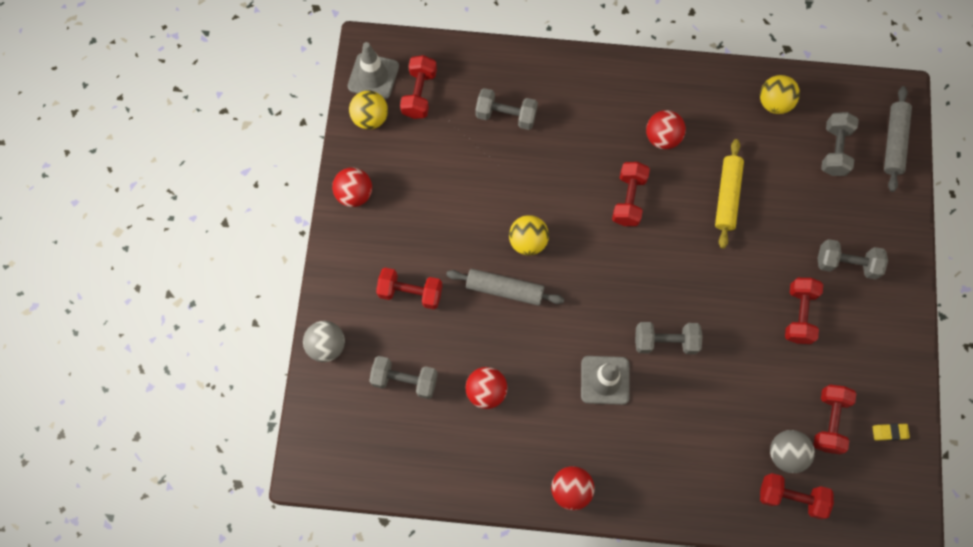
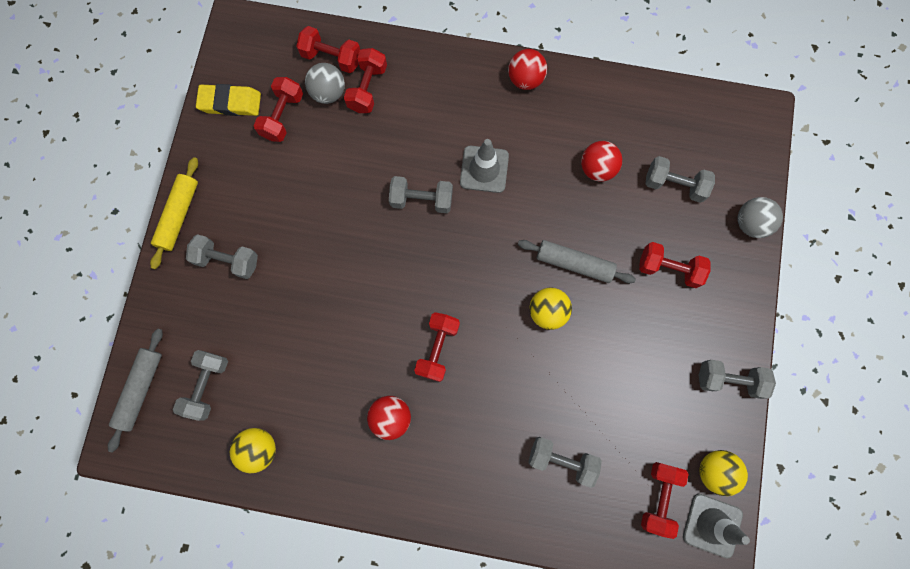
camera: 175 degrees left, 5 degrees up
(354, 194) = (728, 380): red ball -> grey dumbbell
(727, 196) = (333, 342): yellow rolling pin -> yellow rolling pin (179, 215)
(799, 314) = (287, 214): red dumbbell -> red dumbbell (367, 88)
(889, 432) = (230, 103): yellow eraser -> yellow eraser, size x1.92

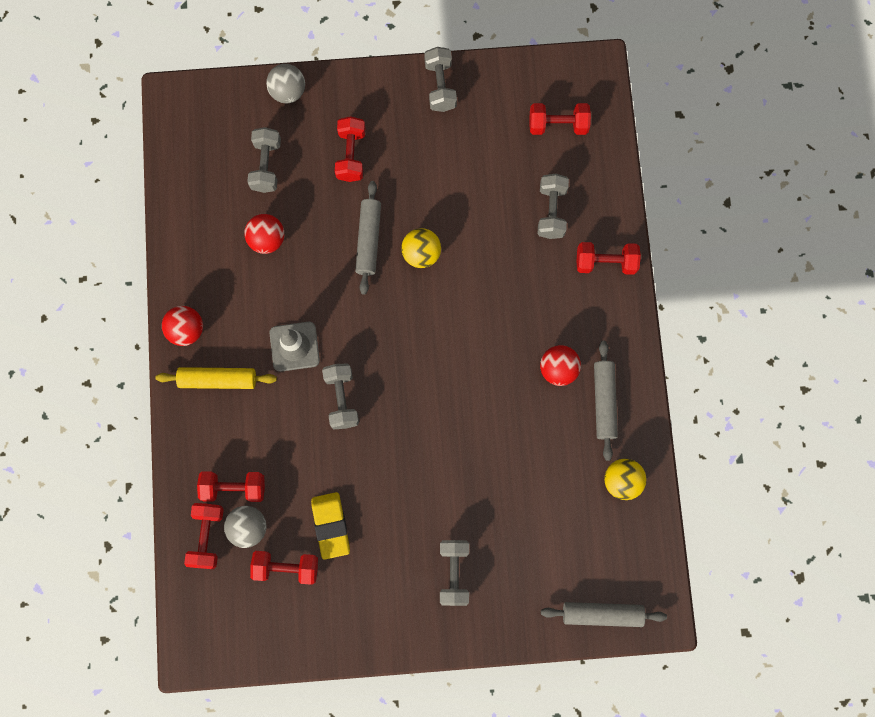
camera: 105 degrees left, 0 degrees up
(179, 215) = (421, 640): yellow rolling pin -> yellow rolling pin (218, 380)
(207, 385) = (579, 550): grey dumbbell -> none
(230, 103) = (284, 629): yellow eraser -> yellow eraser (331, 525)
(344, 455) = (604, 401): none -> grey rolling pin
(437, 348) = (483, 344): red dumbbell -> red dumbbell (605, 262)
(712, 525) = (568, 78): grey traffic cone -> none
(714, 470) = (522, 84): yellow ball -> none

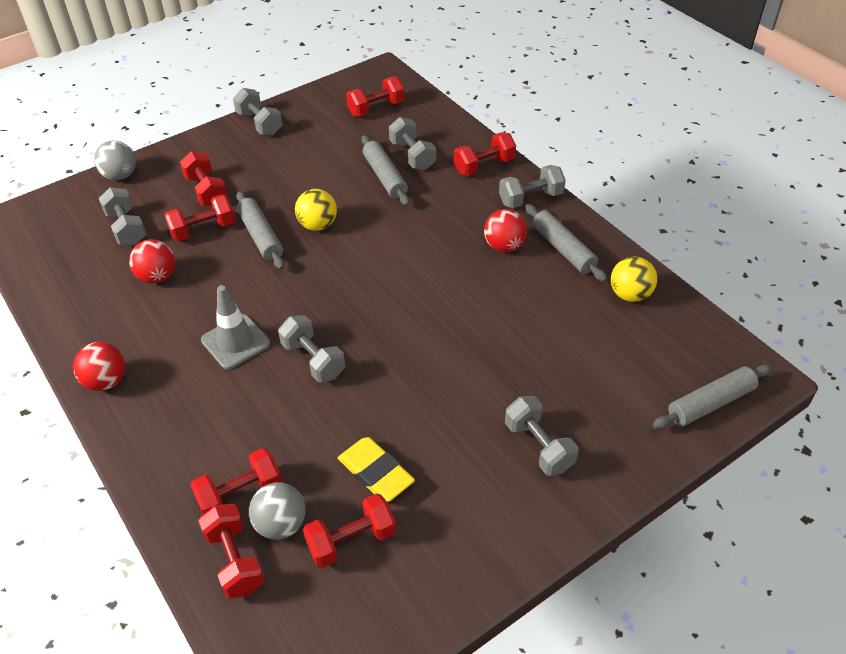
camera: 30 degrees left, 30 degrees down
(218, 380) = (165, 406): yellow rolling pin -> none
(326, 204) = (203, 229): none -> red dumbbell
(511, 226) = (385, 177): none -> grey rolling pin
(618, 327) = (530, 198): none -> grey dumbbell

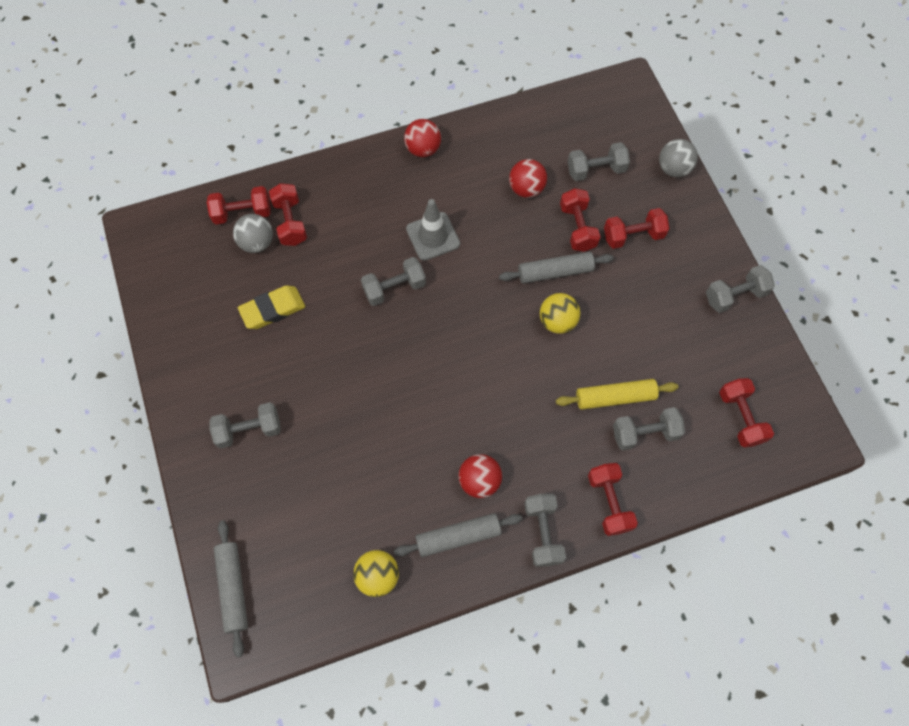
camera: 105 degrees right, 20 degrees up
(351, 540) = (226, 283): red dumbbell -> none
(385, 177) = (615, 397): grey rolling pin -> yellow rolling pin

